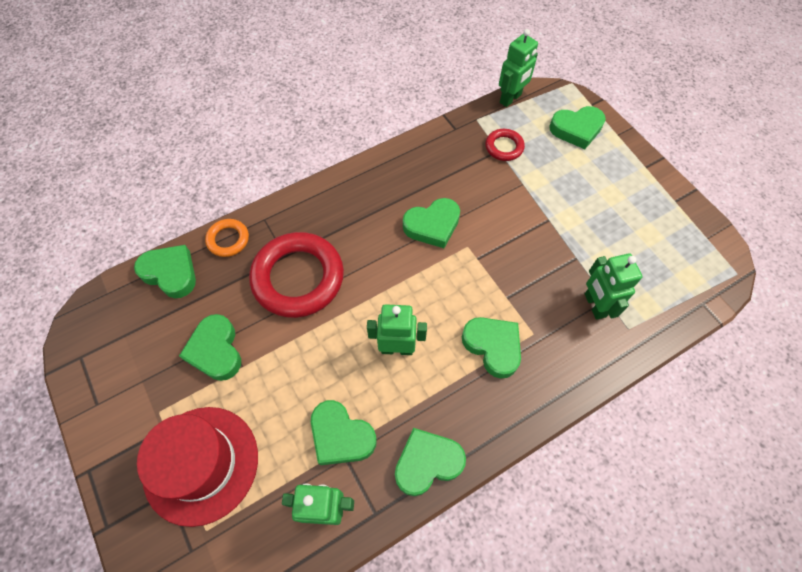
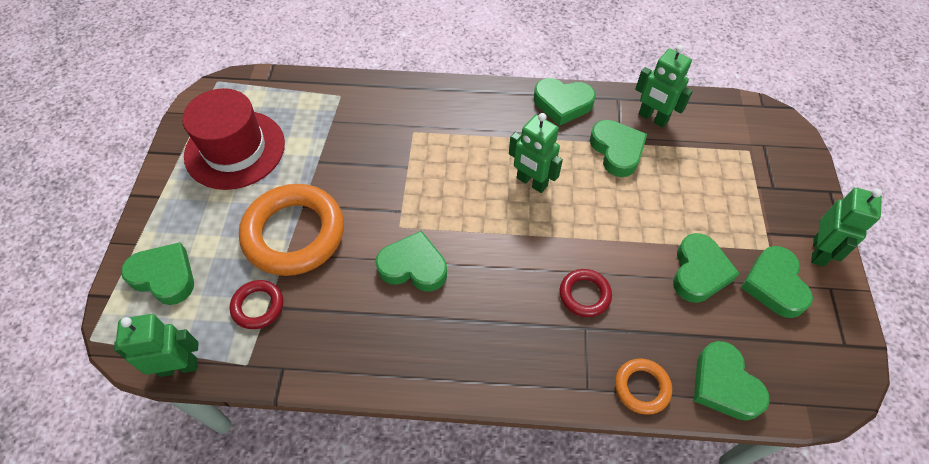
camera: 145 degrees left, 5 degrees down
(201, 464) = (740, 191): red hat -> red hat (235, 149)
(298, 278) = (584, 295): red ring -> red ring, size x0.48
(493, 346) = (453, 141): green heart -> green heart (774, 285)
(532, 198) = (294, 234): none -> orange ring
(594, 305) = (346, 122): green robot -> green robot (819, 252)

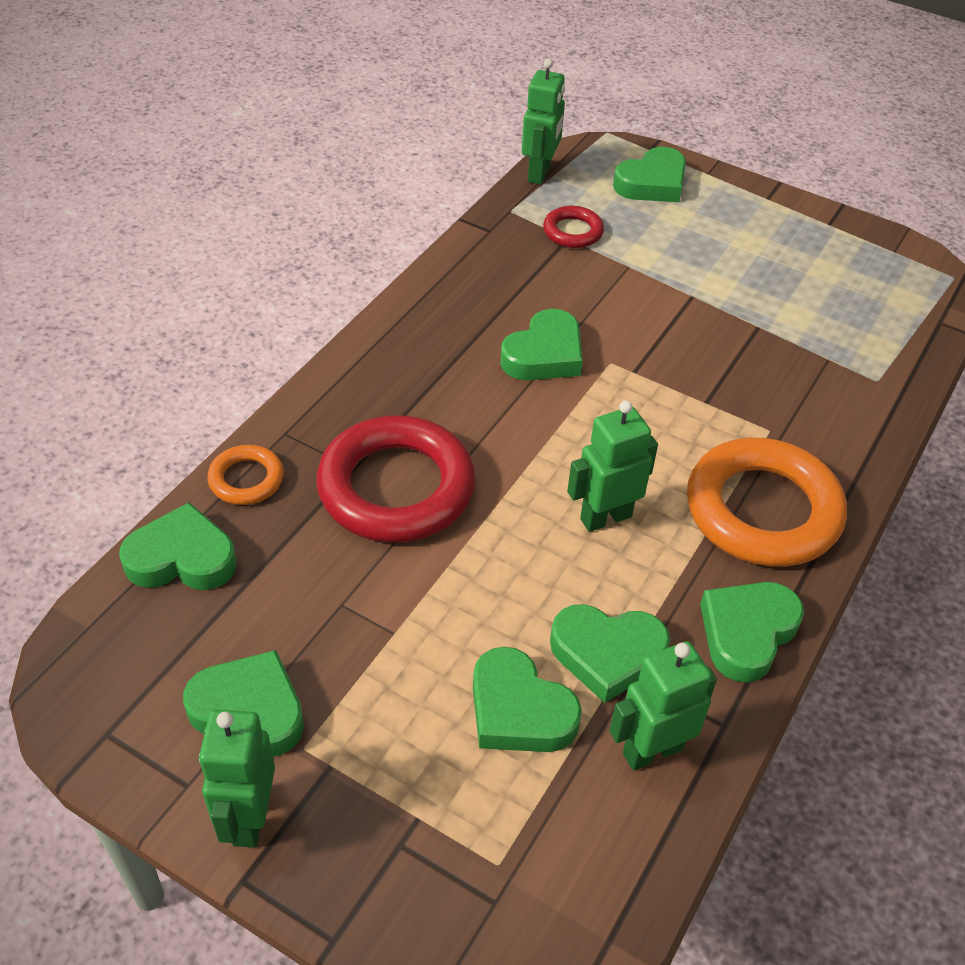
camera: 115 degrees right, 10 degrees down
(235, 149) = (815, 265): red hat -> none
(294, 234) = (653, 278): orange ring -> orange ring (762, 510)
(584, 295) = (396, 487): red ring -> red ring, size x2.09
(699, 272) = (336, 629): green heart -> green heart (519, 710)
(819, 252) = (249, 818): green robot -> green robot turned 45 degrees clockwise

